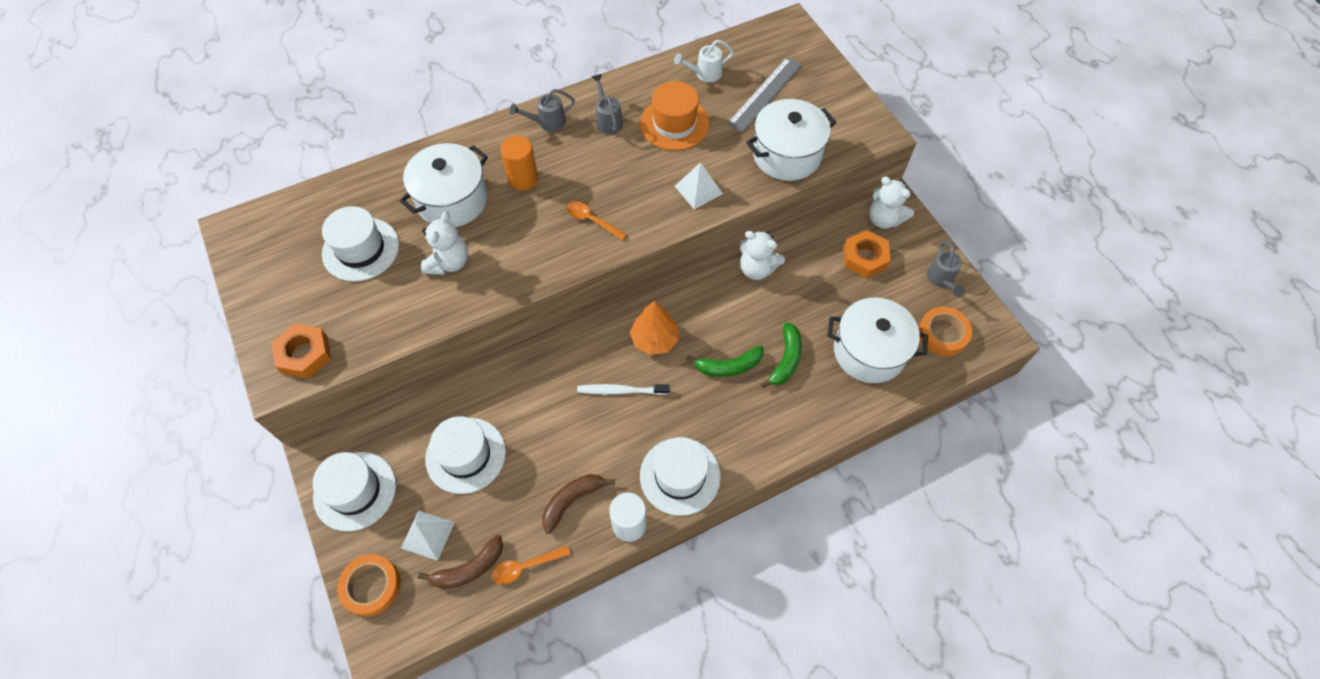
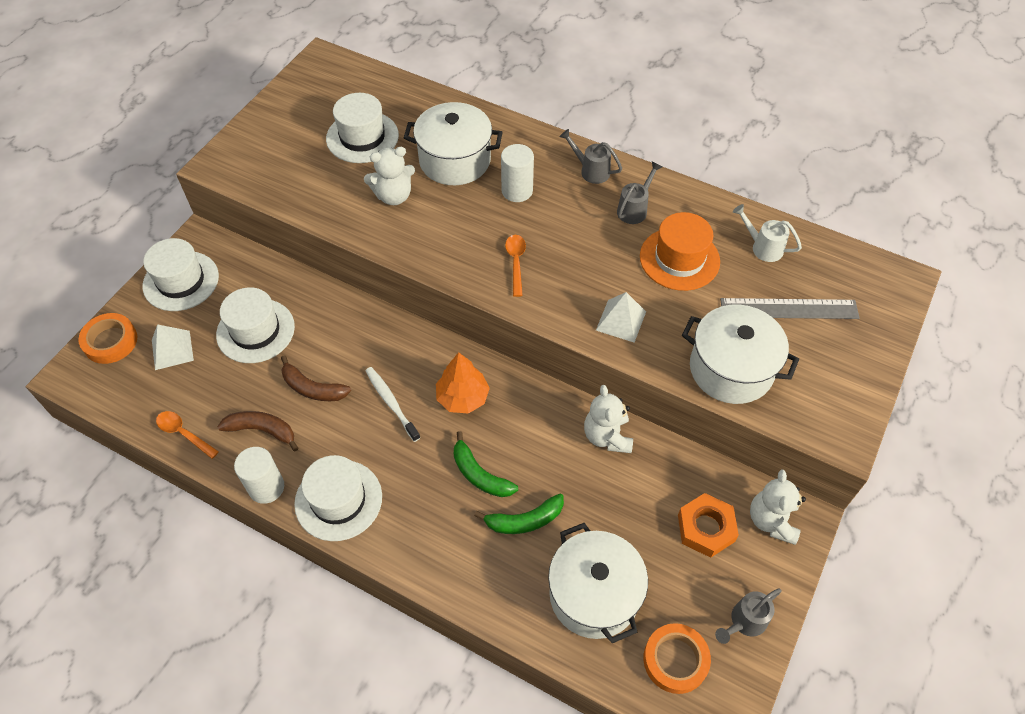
camera: 55 degrees right, 5 degrees down
(304, 354) = (247, 165): orange nut -> none
(469, 568) = (160, 395): brown banana -> brown banana (312, 388)
(523, 179) = (517, 191): orange cylinder -> white cylinder

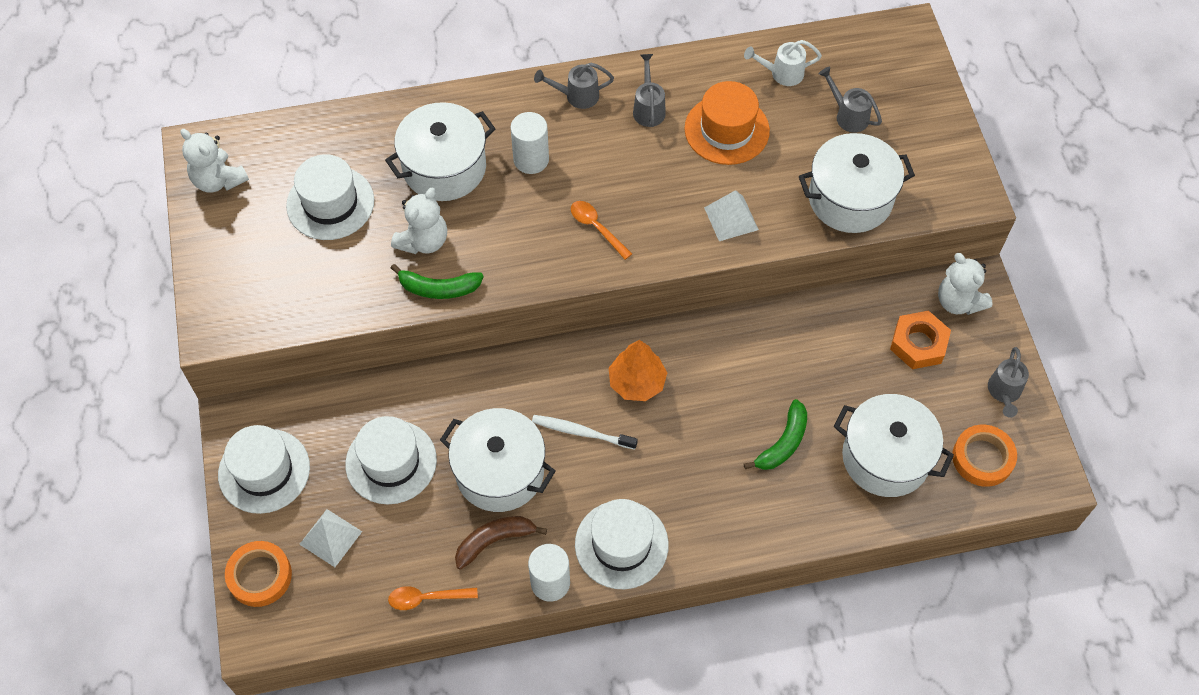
camera: 40 degrees left, 5 degrees up
(312, 388) = (500, 472): brown banana -> white pot
(480, 474) = (713, 434): green banana -> green banana (438, 288)
(607, 436) = (782, 327): white teddy bear -> white teddy bear (218, 180)
(789, 309) = (848, 115): grey ruler -> grey watering can

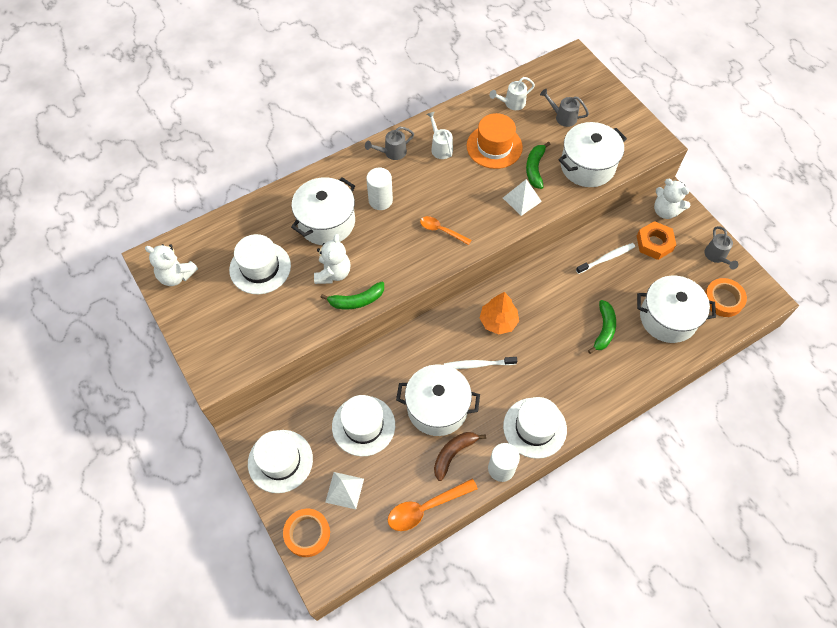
camera: 20 degrees left, 0 degrees up
(426, 598) = (426, 508): orange spoon -> orange spoon, size x1.55
(648, 108) = (440, 147): grey watering can -> white watering can
(771, 179) = (535, 169): none -> green banana
(835, 343) = (606, 258): none -> white toothbrush

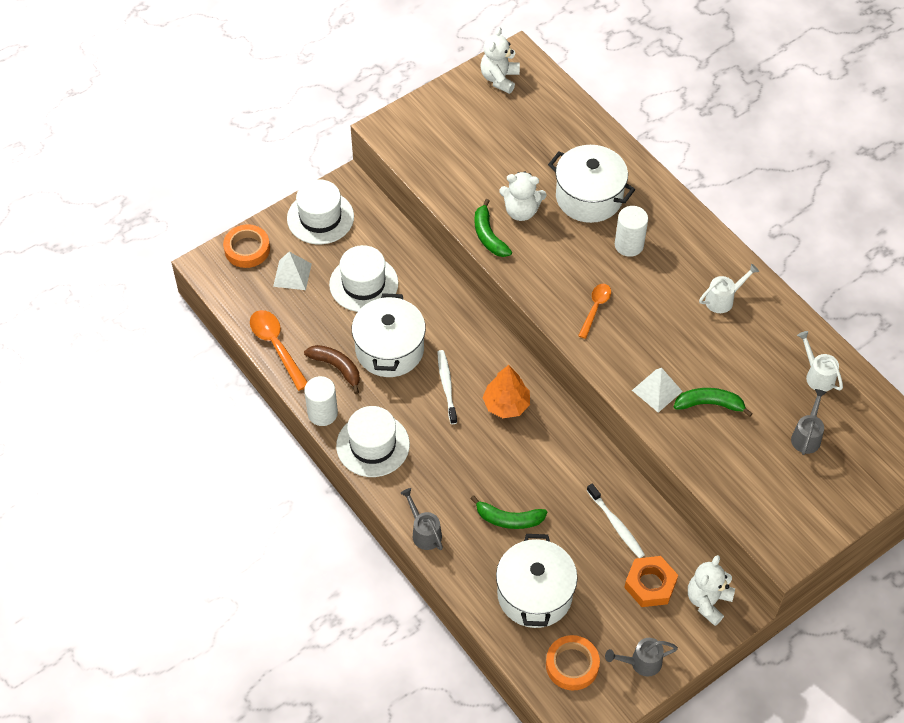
camera: 85 degrees right, 5 degrees down
(260, 268) = (519, 146): white hat -> none
(392, 152) = (704, 250): grey watering can -> grey watering can (424, 532)
(494, 146) = (737, 358): orange hat -> none
(587, 166) = (726, 465): white pot -> none

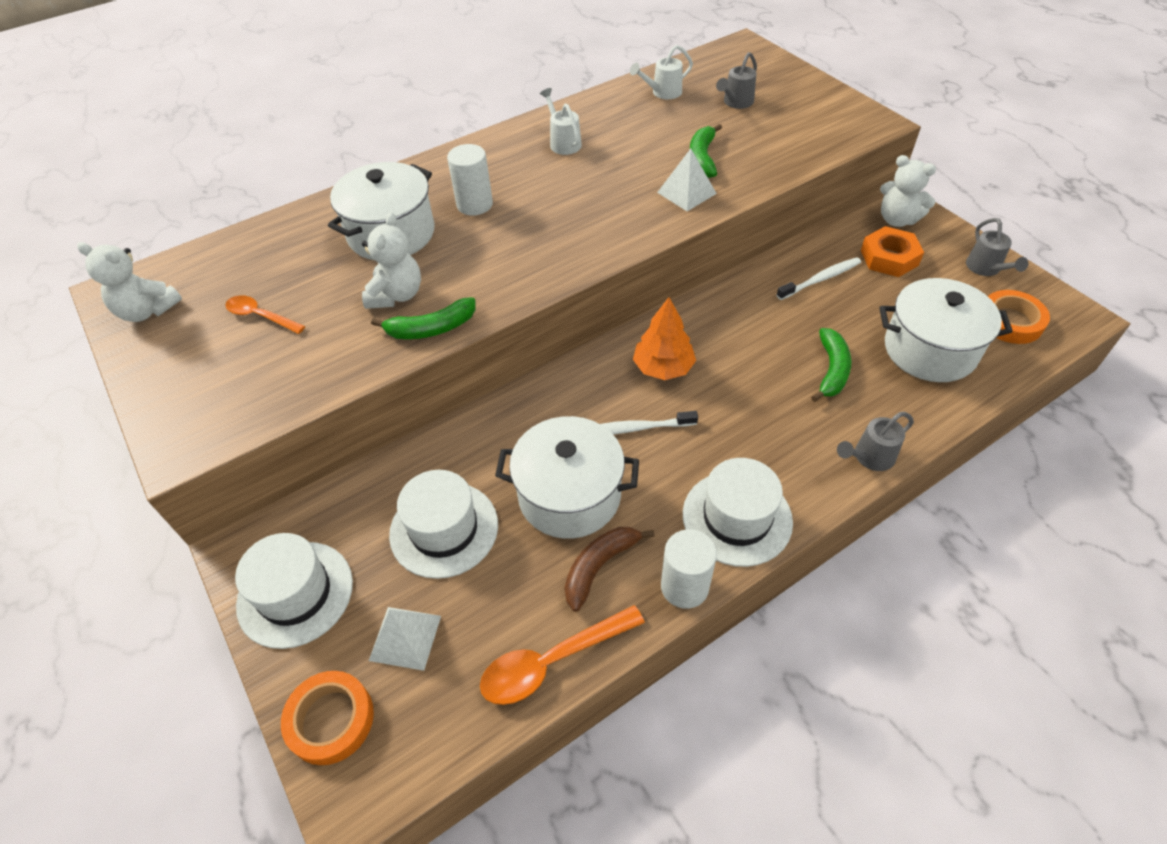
camera: 85 degrees left, 5 degrees down
(595, 308) = (566, 235): orange spoon -> orange spoon (260, 316)
(807, 436) = (736, 103): grey watering can -> grey watering can turned 75 degrees counterclockwise

